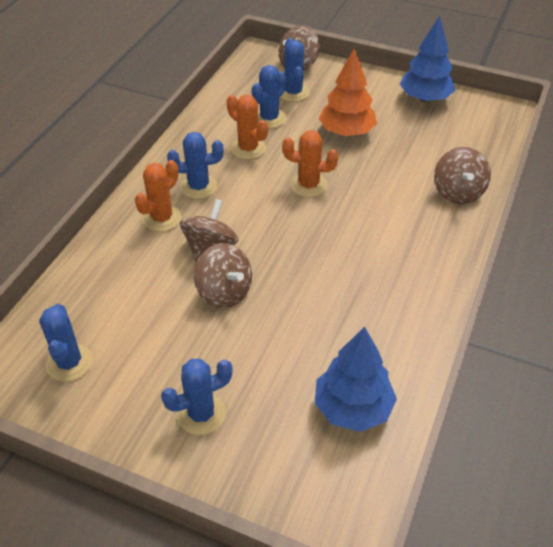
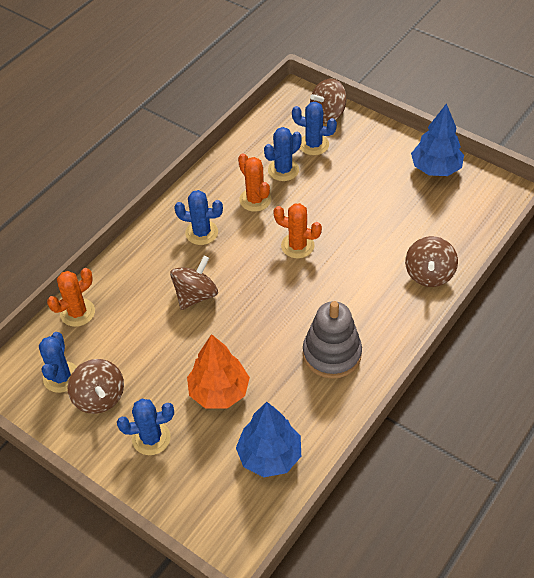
camera: 15 degrees right, 5 degrees up
(162, 218) = (163, 259): orange cactus -> orange cactus (77, 312)
(224, 292) = (196, 337): brown spinning top -> brown spinning top (99, 397)
(293, 92) = (313, 145): blue cactus -> blue cactus turned 75 degrees counterclockwise
(346, 132) = (349, 195): orange tree -> orange tree (219, 391)
(385, 285) = (332, 354): none -> grey stacking toy

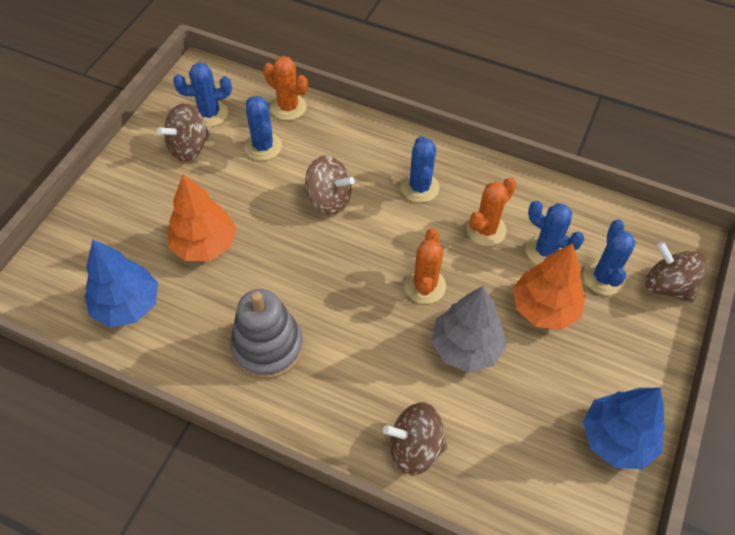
camera: 75 degrees right, 5 degrees up
(151, 438) = (144, 198): blue cactus -> blue cactus (263, 146)
(332, 182) = (544, 308): none -> orange tree
(355, 231) = (466, 347): none -> grey tree

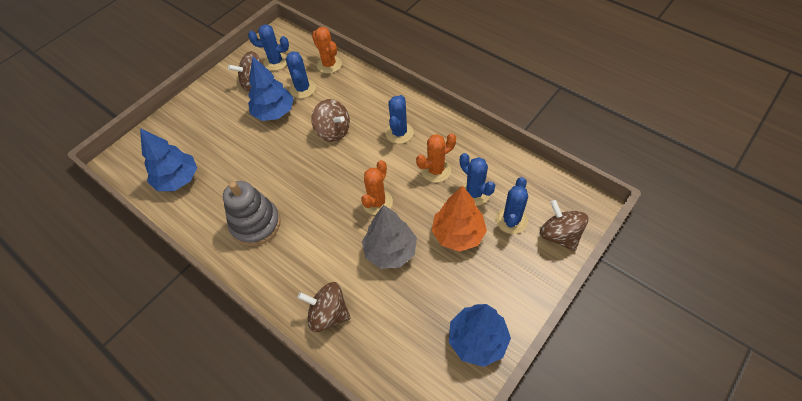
camera: 20 degrees right, 0 degrees up
(204, 244) = (241, 148): orange tree -> none
(234, 186) = (274, 112): none -> blue tree

